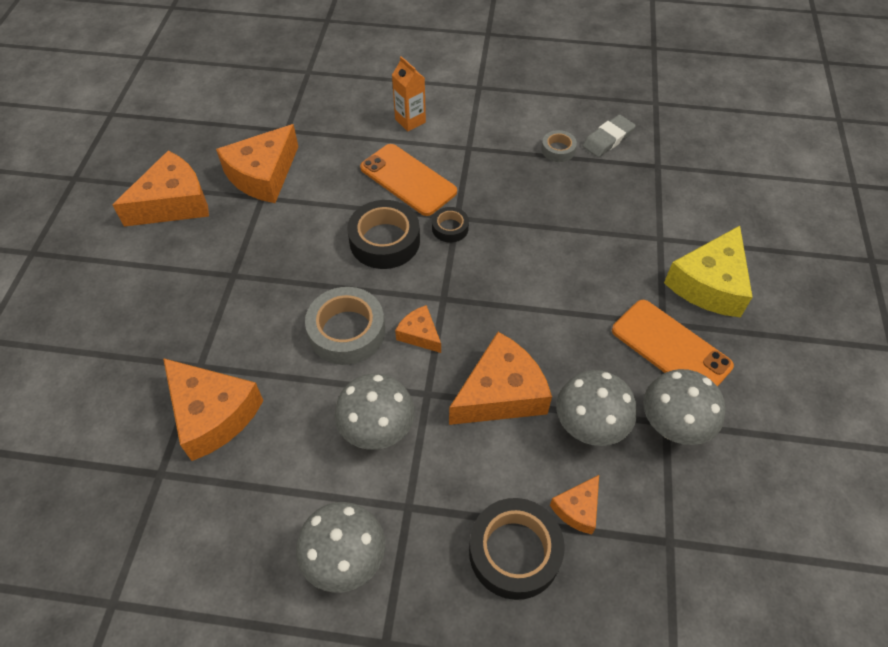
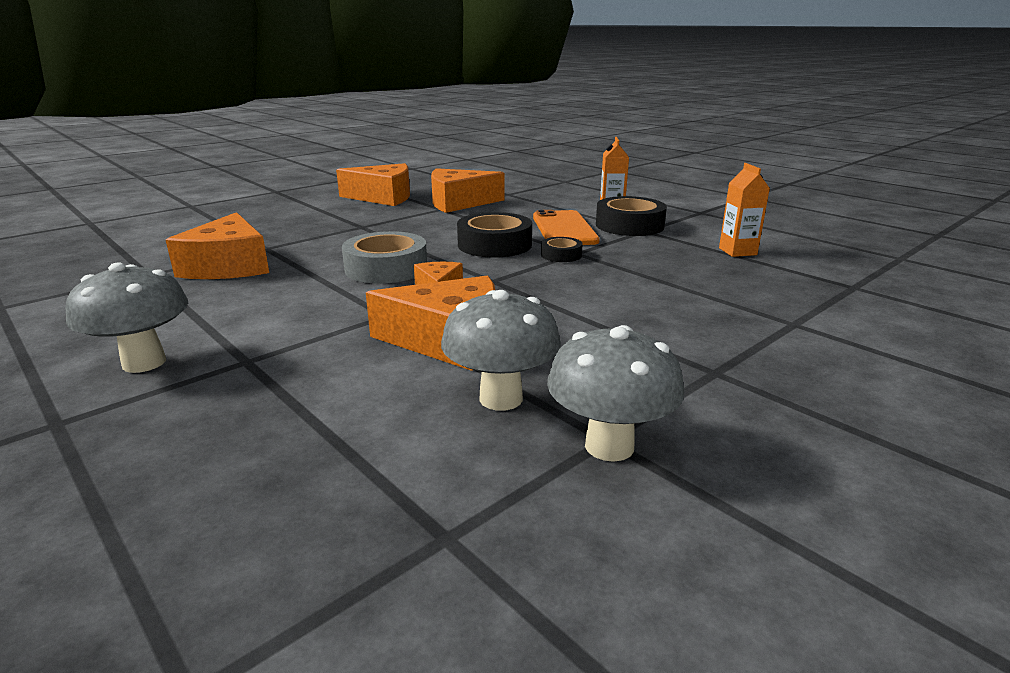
camera: 40 degrees right, 30 degrees down
(378, 431) = (309, 316): grey mushroom -> none
(514, 552) = (267, 436): black tape -> black tape (629, 225)
(558, 150) = (737, 251): grey tape -> orange carton
(578, 509) = (385, 444): orange cheese -> none
(608, 139) = (807, 260): grey eraser -> none
(671, 348) = (700, 391): orange phone -> none
(709, 284) = (828, 371): yellow cheese -> none

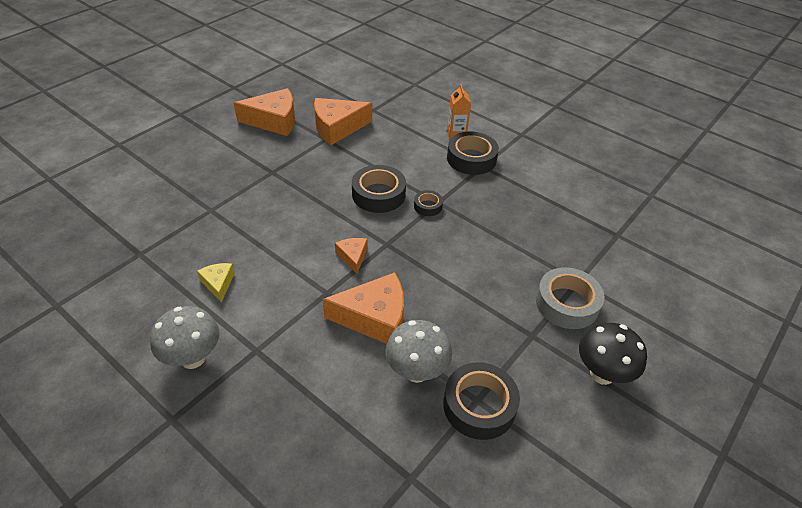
camera: 10 degrees left, 20 degrees up
(229, 266) = (194, 238): orange cheese -> none
(233, 300) = (218, 284): none -> yellow cheese
(386, 268) = (309, 233): grey tape -> grey tape (567, 303)
(564, 229) = (424, 167): orange phone -> none
(609, 446) = (479, 405): grey mushroom -> black tape
(737, 251) = (547, 193): orange carton -> none
(854, 423) = (602, 374): none -> black mushroom

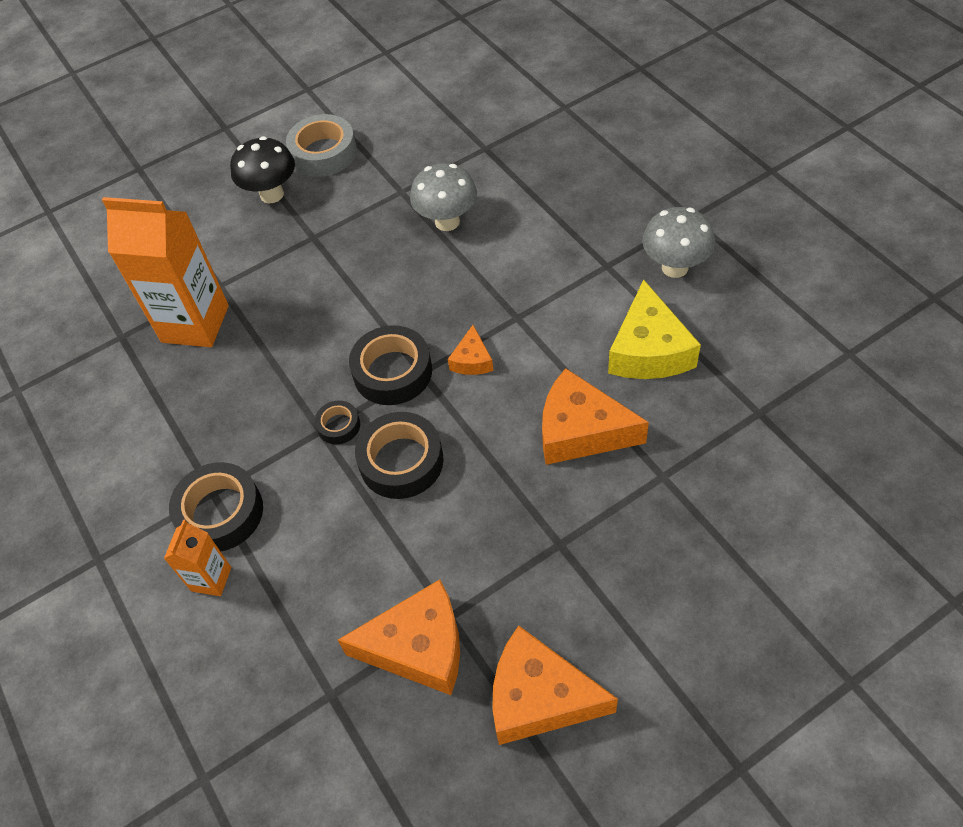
camera: 155 degrees left, 10 degrees up
(218, 284) = (649, 350): yellow cheese -> yellow cheese, size x1.96
(374, 318) = (471, 280): orange cheese -> orange cheese (581, 431)
(479, 405) = (402, 187): black tape -> black tape (392, 372)
(567, 303) = (252, 262): grey tape -> grey tape (323, 153)
(572, 250) = (195, 324): none -> orange carton

